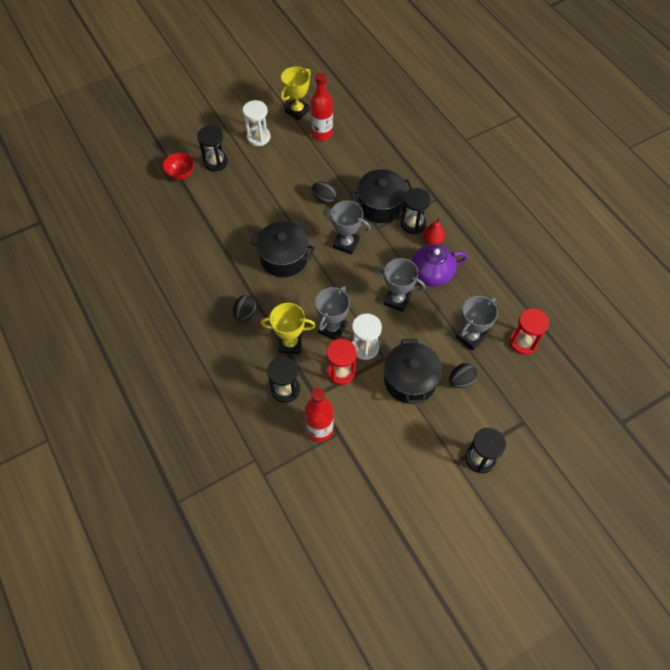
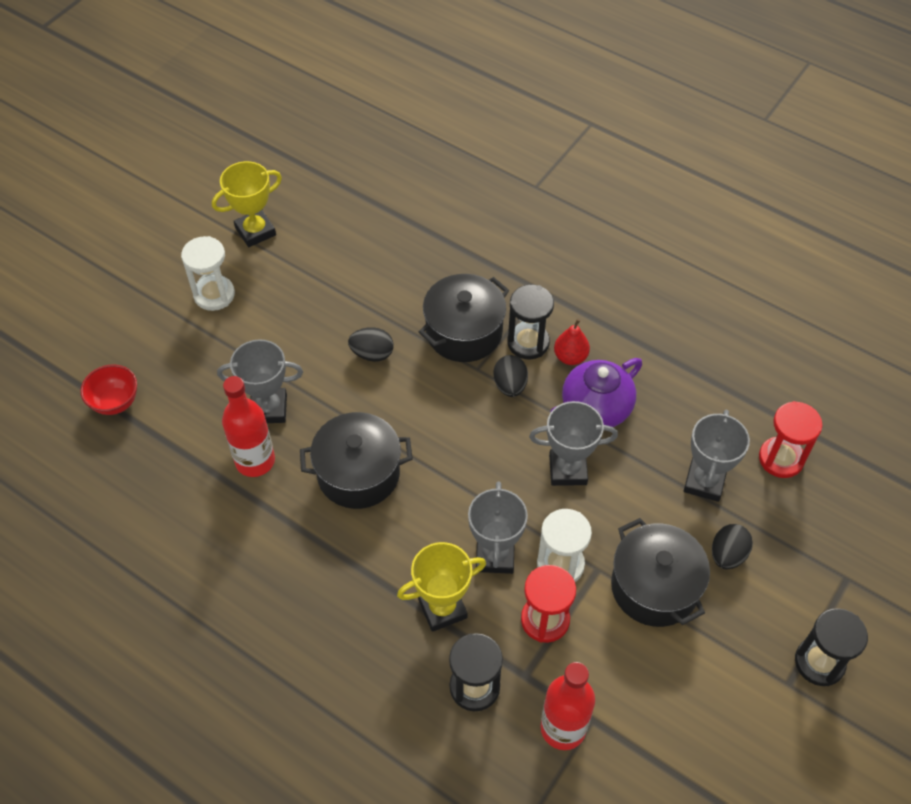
camera: 25 degrees left, 5 degrees down
(215, 162) = (164, 361): black hourglass -> none
(245, 314) = (344, 590): black egg -> black egg (510, 385)
(297, 111) = (255, 231): yellow trophy -> yellow trophy turned 45 degrees clockwise
(322, 134) = (314, 253): red bottle -> red bottle (255, 461)
(346, 243) = (443, 412): grey trophy -> grey trophy (269, 409)

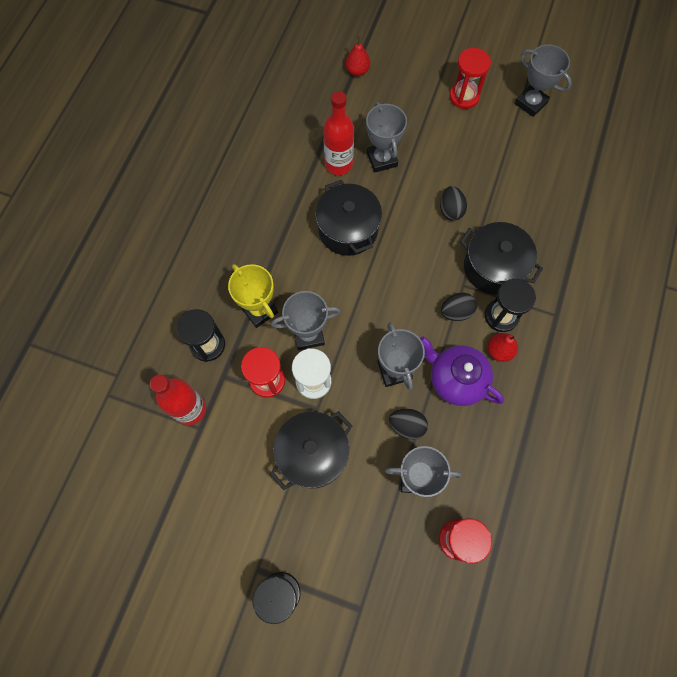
camera: 75 degrees right, 15 degrees up
(115, 402) = (357, 71): red bowl -> red pear
(214, 295) = (464, 96): white hourglass -> red hourglass
(255, 231) = (530, 103): yellow trophy -> grey trophy
(727, 555) = (355, 506): black egg -> black egg (407, 426)

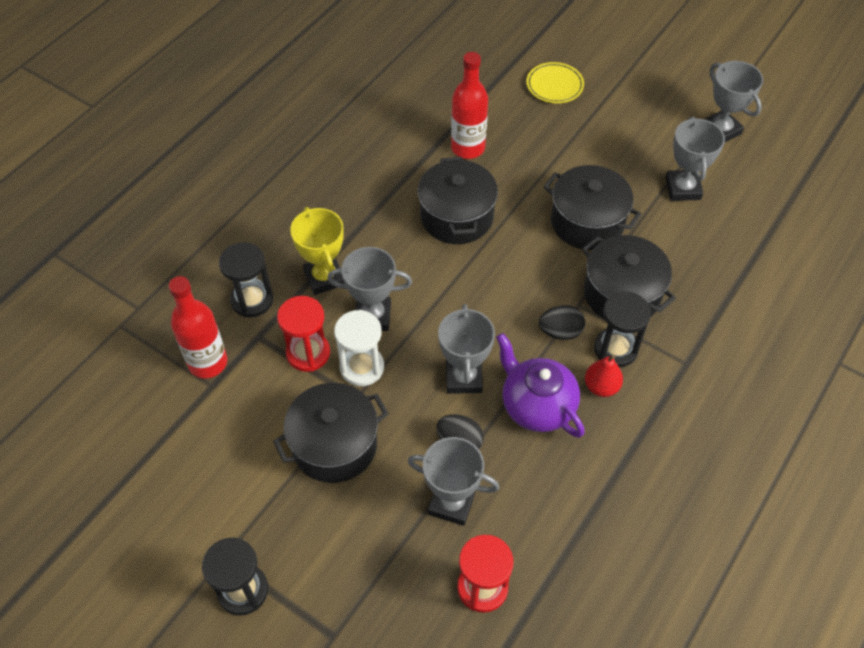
camera: 15 degrees right, 15 degrees down
(357, 71) = (520, 59): red pear -> none
(382, 159) = (520, 153): grey trophy -> grey trophy (682, 188)
(391, 90) = (554, 85): none -> yellow plate
(450, 210) = (587, 222): black egg -> black pot
(464, 96) = (640, 108): red hourglass -> none

